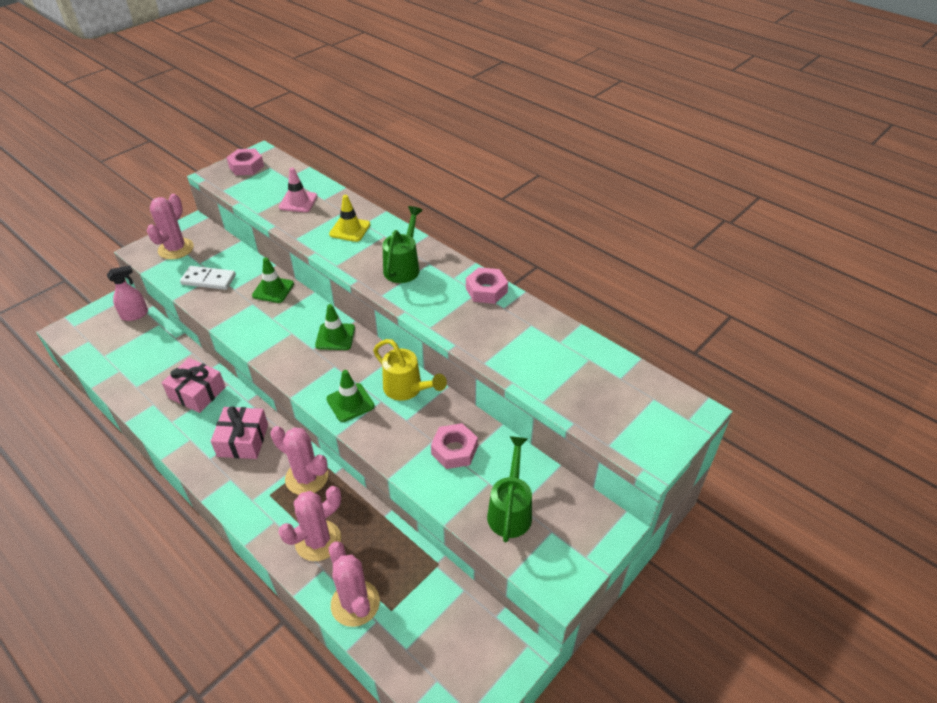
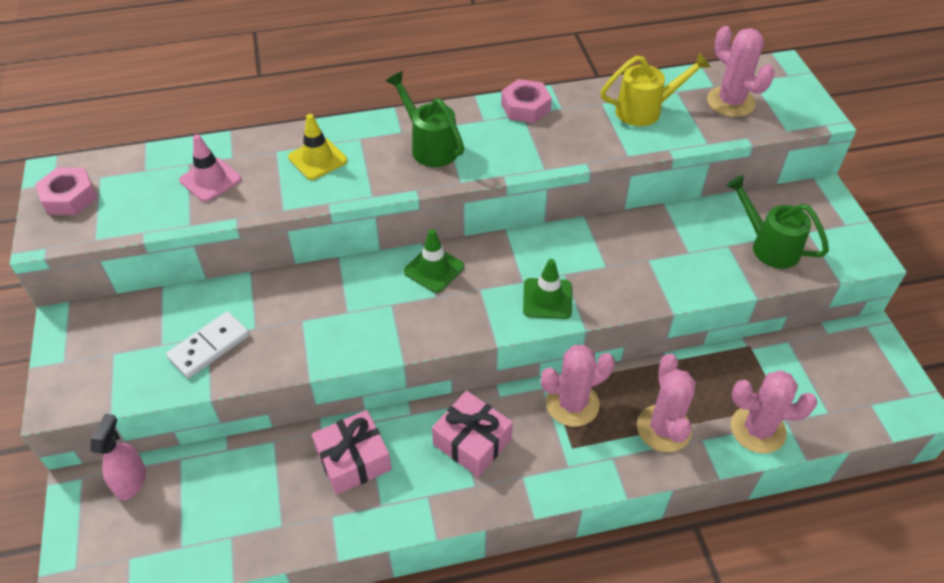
camera: 55 degrees left, 5 degrees up
(176, 249) = (101, 359): pink cactus -> pink cactus (731, 102)
(273, 290) = (296, 291): green traffic cone -> none
(407, 389) = (564, 247): yellow watering can -> yellow watering can (645, 110)
(454, 450) = (672, 250): pink nut -> none

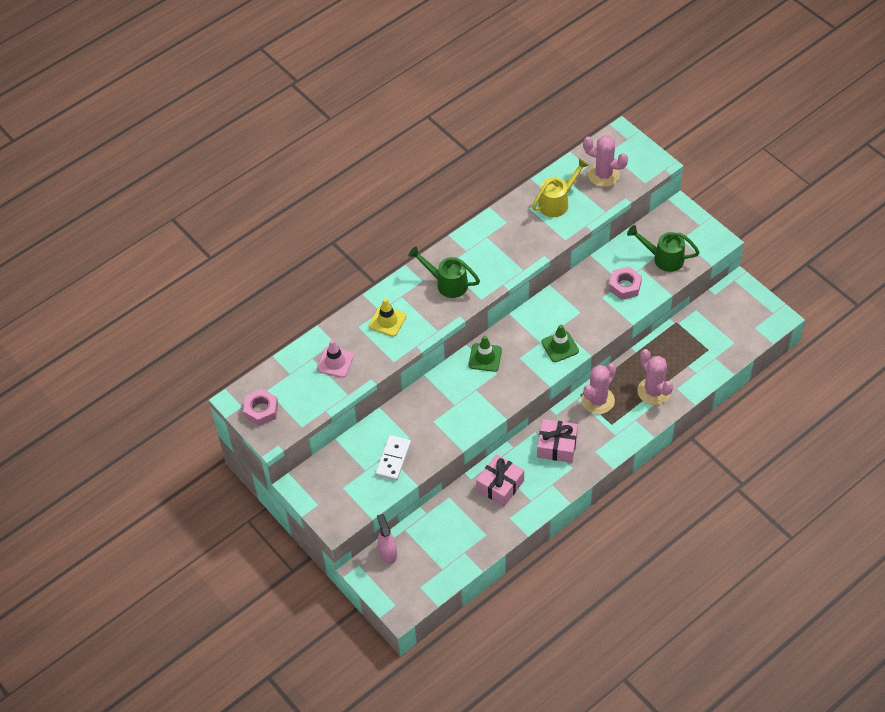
camera: 25 degrees left, 5 degrees up
(525, 107) = (485, 231): pink nut -> pink nut (625, 286)
(757, 429) = (702, 369): pink cactus -> none

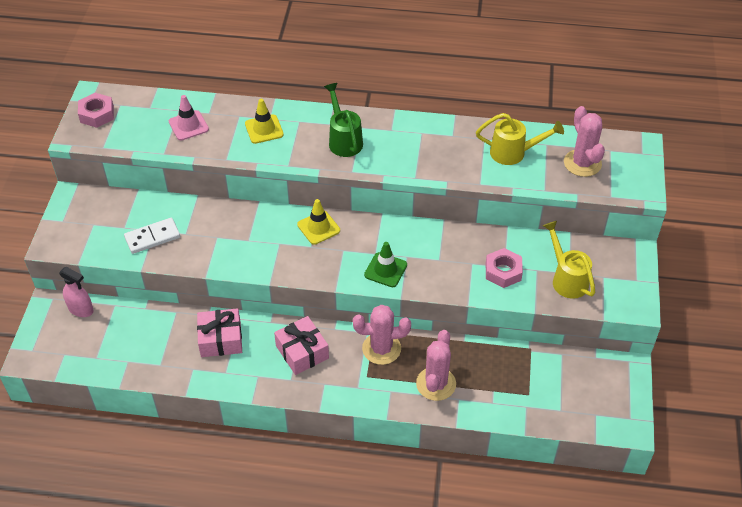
camera: 45 degrees right, 5 degrees down
(388, 553) = (81, 309): pink spray bottle -> pink spray bottle turned 90 degrees clockwise
(485, 357) = (318, 227): green traffic cone -> yellow traffic cone
(663, 258) = (567, 279): green watering can -> yellow watering can

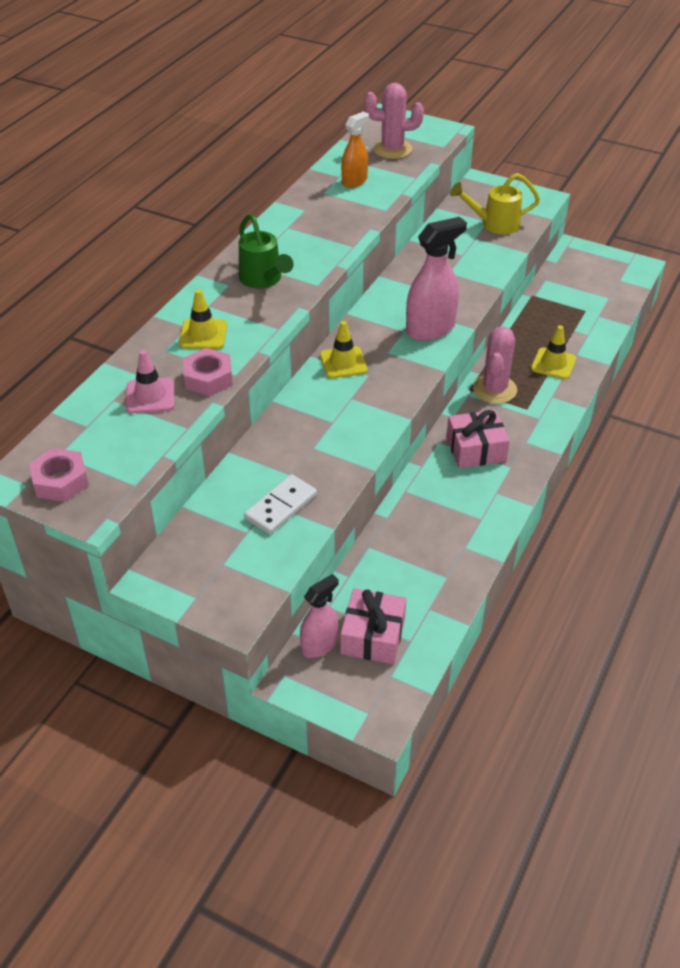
camera: 70 degrees left, 5 degrees down
(152, 237) = (281, 506): white domino -> white domino turned 45 degrees clockwise
(221, 339) = (430, 513): pink gift -> pink gift (373, 636)
(344, 140) = (263, 280): green watering can -> green watering can turned 120 degrees counterclockwise
(385, 270) = (430, 329): green traffic cone -> pink spray bottle
(436, 384) = (553, 364): pink cactus -> yellow traffic cone
(503, 272) = (469, 257): pink nut -> pink nut (208, 378)
(513, 153) = (354, 181): yellow watering can -> orange spray bottle

